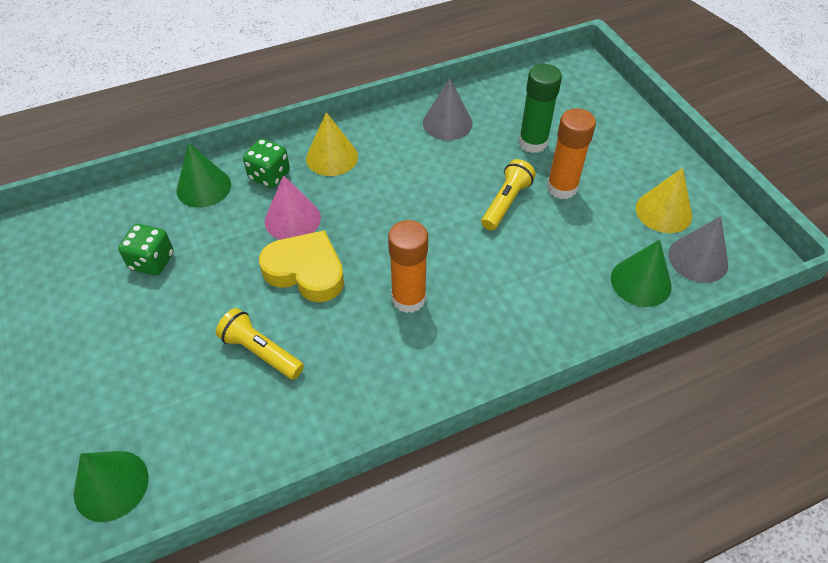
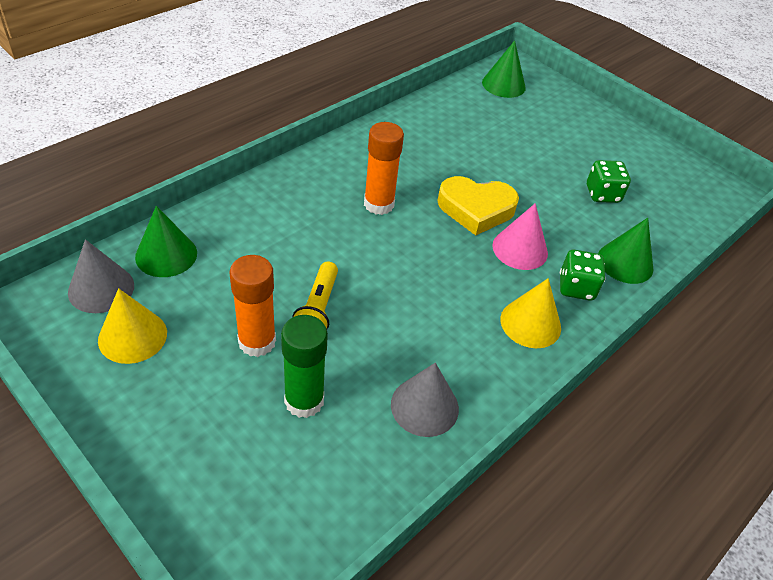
camera: 155 degrees right, 5 degrees down
(261, 352) = (469, 153): yellow flashlight -> none

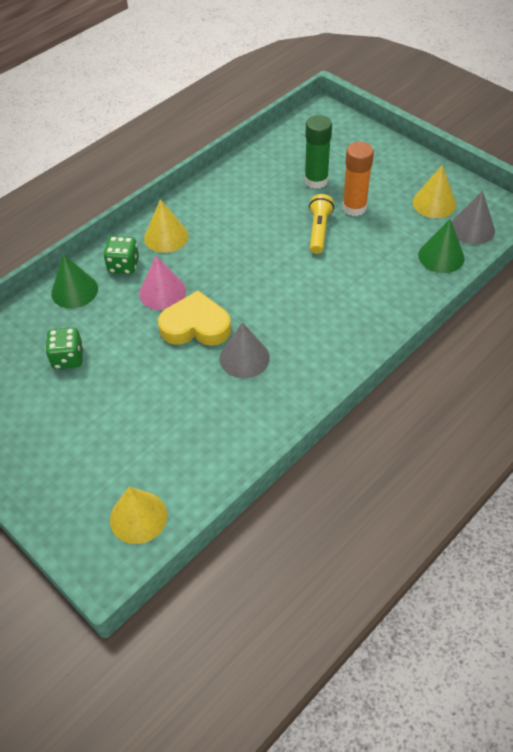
camera: 175 degrees left, 5 degrees up
(379, 204) = (284, 320): orange glue stick -> none
(424, 406) = (243, 184): grey cone -> grey cone (244, 358)
(503, 85) = (138, 517): green cone -> yellow cone

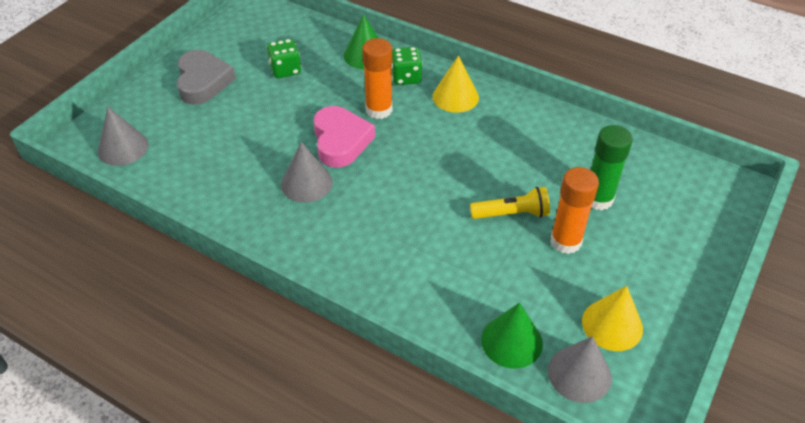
camera: 75 degrees right, 5 degrees down
(54, 435) = (203, 82): none -> grey heart
(138, 517) = (123, 148): yellow cone -> grey cone
(162, 292) = (379, 110): pink cone -> orange glue stick
(196, 326) = (341, 141): yellow heart -> pink heart

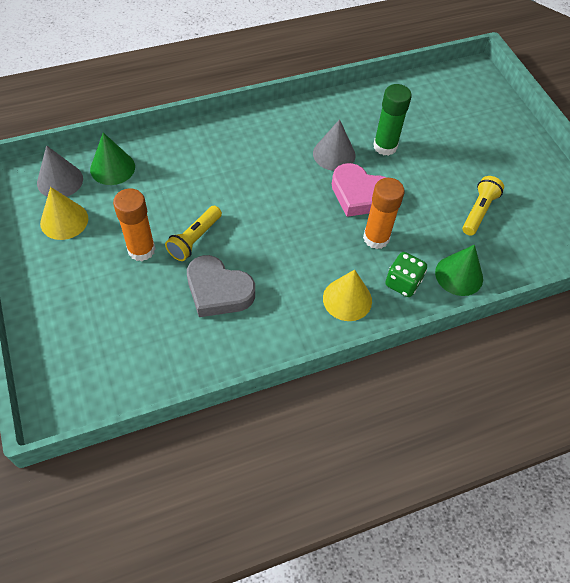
camera: 125 degrees right, 10 degrees up
(123, 148) = (453, 89): grey cone -> none
(203, 82) = (501, 157): grey heart -> grey heart (218, 291)
(285, 70) = (478, 211): green dice -> yellow flashlight
(598, 199) = (151, 301): green glue stick -> green glue stick (385, 146)

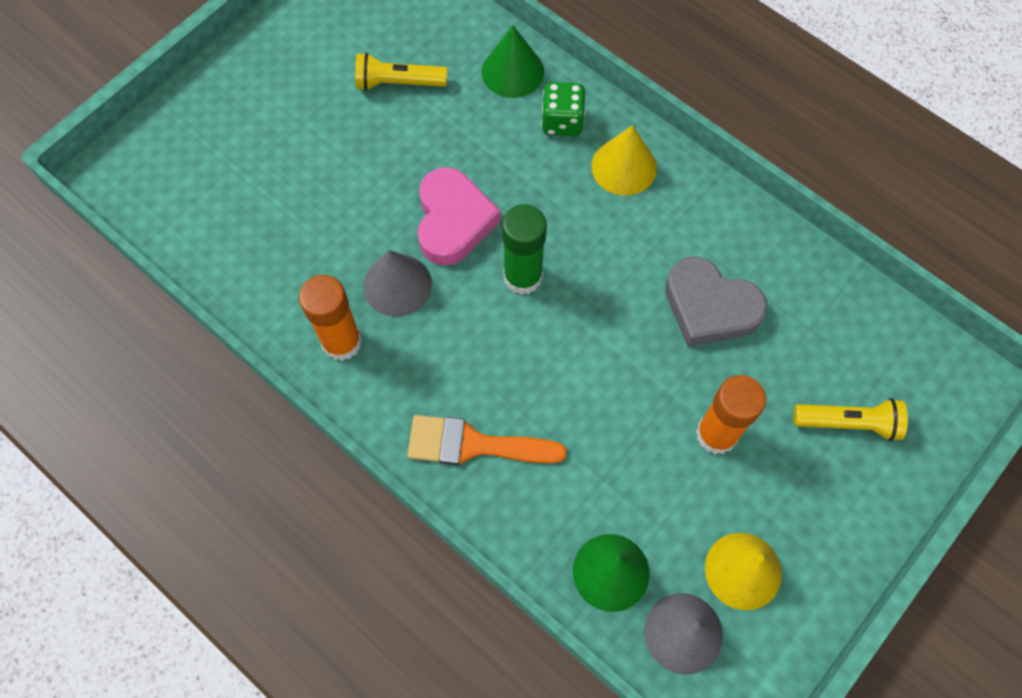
camera: 115 degrees left, 10 degrees up
(194, 239) = (656, 379): yellow flashlight -> yellow flashlight (848, 423)
(218, 291) = (709, 307): grey heart -> grey heart turned 120 degrees clockwise
(220, 146) = (473, 444): none -> orange brush
(376, 238) = (513, 174): orange glue stick -> orange glue stick (342, 342)
(385, 146) = (343, 228): green glue stick -> green glue stick (523, 277)

